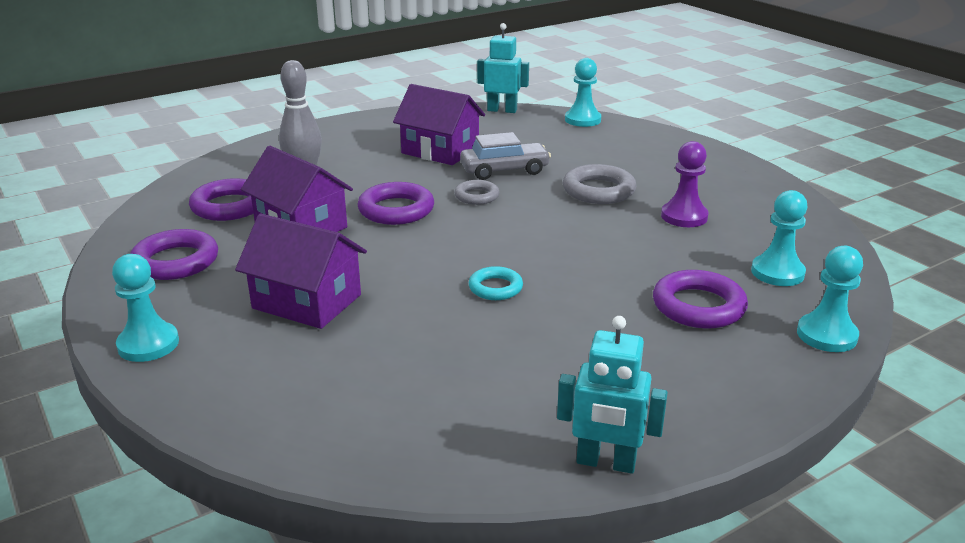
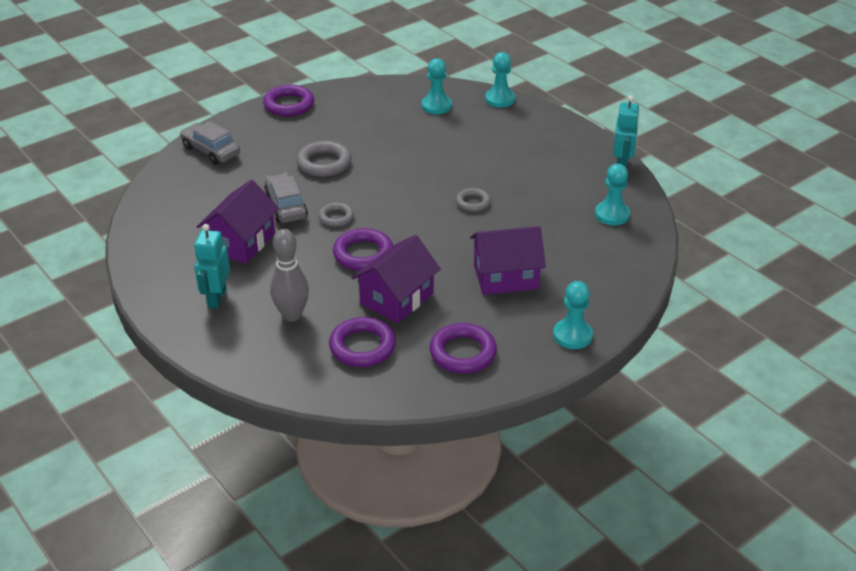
camera: 95 degrees left, 10 degrees up
(307, 301) = (506, 277): purple house -> purple house turned 60 degrees clockwise
(495, 288) = (473, 202): turquoise ring -> grey ring
(502, 110) = (140, 213): turquoise robot -> turquoise robot (216, 298)
(582, 120) = (173, 169): turquoise pawn -> turquoise pawn (612, 215)
(620, 134) = (211, 151): none -> grey car
(684, 216) = (365, 131): purple pawn -> none
(698, 306) = (479, 133): purple ring -> purple ring (289, 105)

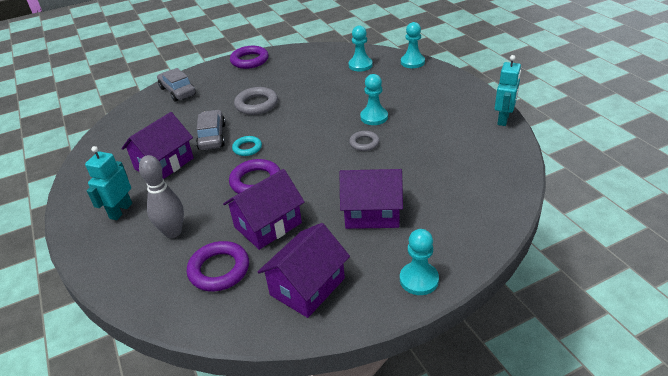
camera: 15 degrees right, 0 degrees up
(336, 217) = (247, 148): grey ring -> turquoise ring
(463, 353) = (307, 286): purple ring -> purple house
(612, 215) = (485, 162): turquoise pawn -> turquoise pawn (374, 117)

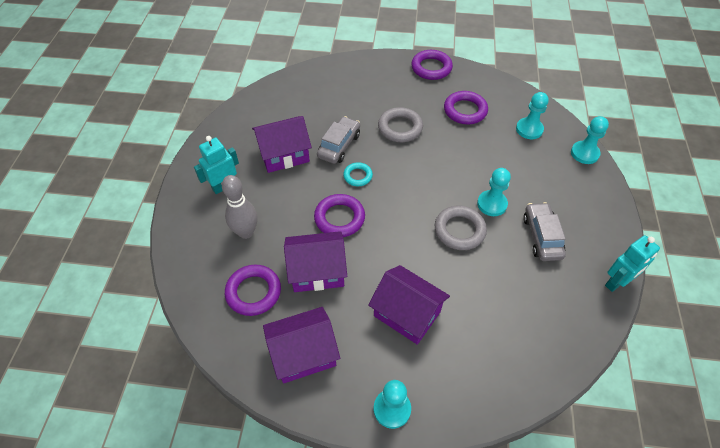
camera: 30 degrees right, 15 degrees up
(177, 91) = (346, 74): grey car -> grey car (541, 237)
(301, 74) = (465, 110): none -> purple ring
(364, 143) = (459, 230): grey ring -> grey ring, size x1.64

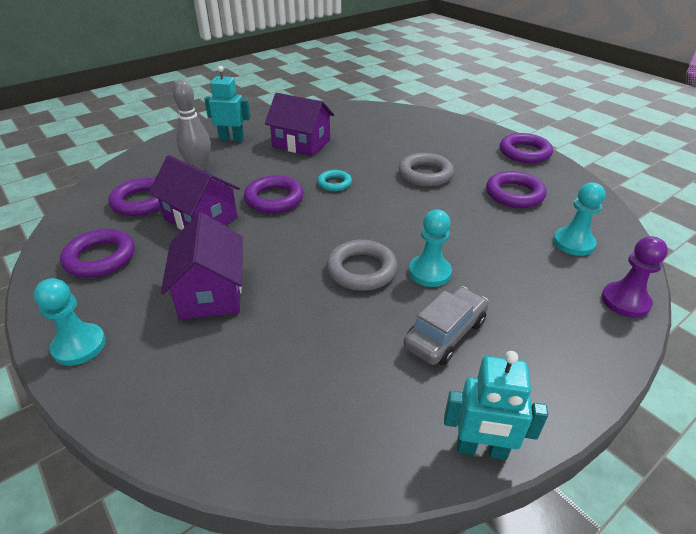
camera: 45 degrees right, 15 degrees down
(303, 354) = (100, 258): purple house -> purple ring
(339, 145) = (352, 159): grey car -> none
(584, 153) = (625, 301): turquoise pawn -> purple pawn

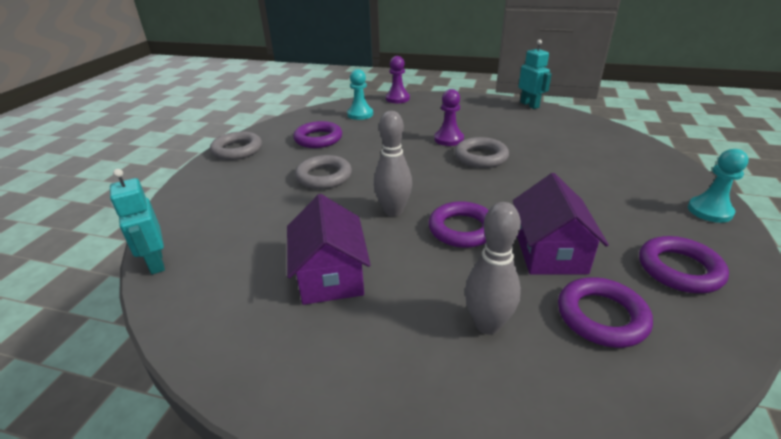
camera: 125 degrees left, 5 degrees down
(211, 292) = (591, 193): purple house -> none
(232, 139) = (380, 355): turquoise robot -> turquoise robot (156, 263)
(334, 183) = (393, 211): turquoise ring -> grey bowling pin
(429, 272) = (449, 139): turquoise pawn -> purple pawn
(445, 334) = (487, 124): grey car -> none
(524, 152) = (237, 150): purple ring -> grey ring

